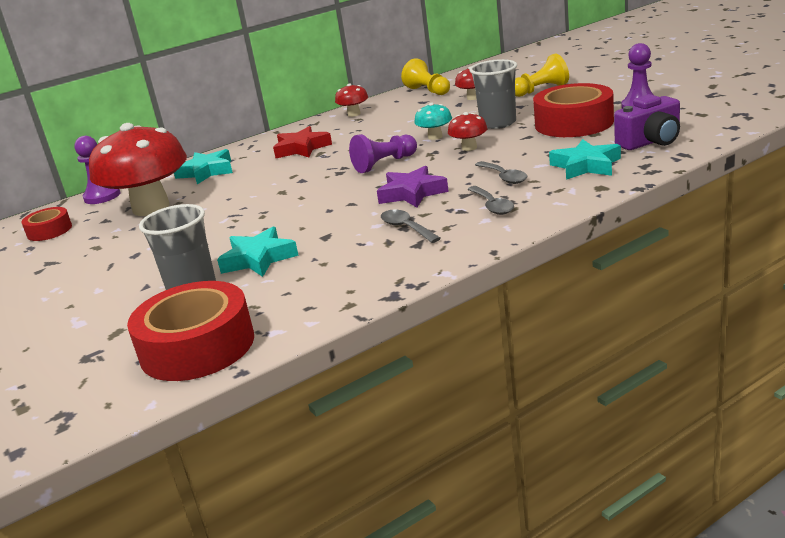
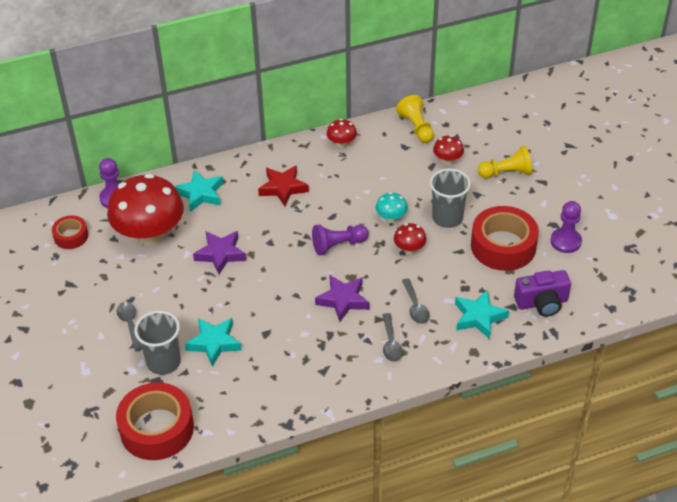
camera: 10 degrees right, 20 degrees up
(244, 200) = (220, 254): none -> purple star
(406, 228) = (323, 347): grey spoon -> grey spoon (130, 324)

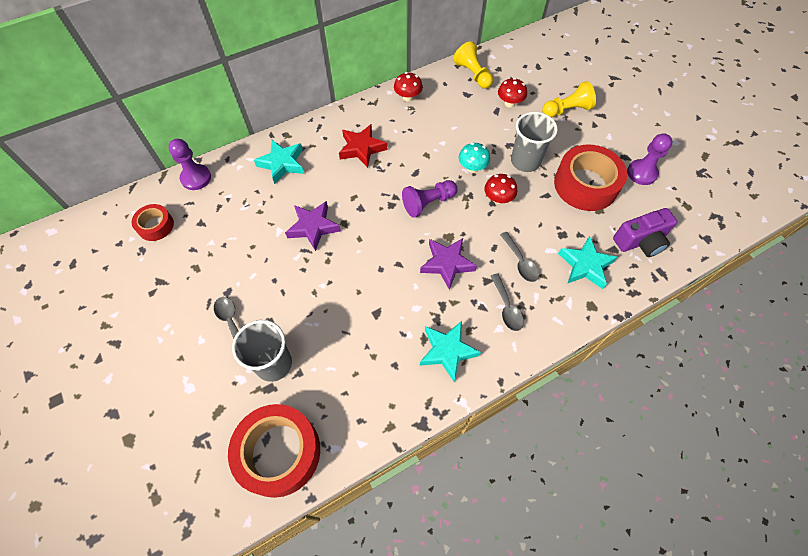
camera: 10 degrees left, 15 degrees up
(150, 235) = (237, 214): red mushroom -> none
(214, 343) = (324, 333): turquoise star -> turquoise star (447, 351)

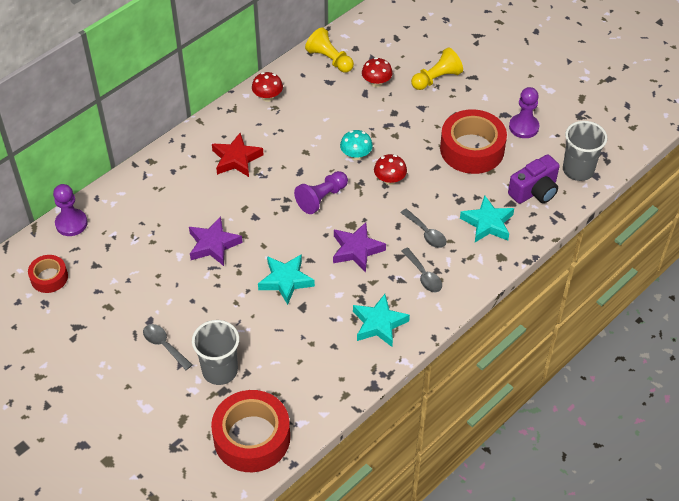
camera: 15 degrees left, 10 degrees down
(282, 163) = (158, 191): turquoise star -> turquoise star (286, 280)
(525, 161) = (407, 138): grey cup -> grey cup (578, 170)

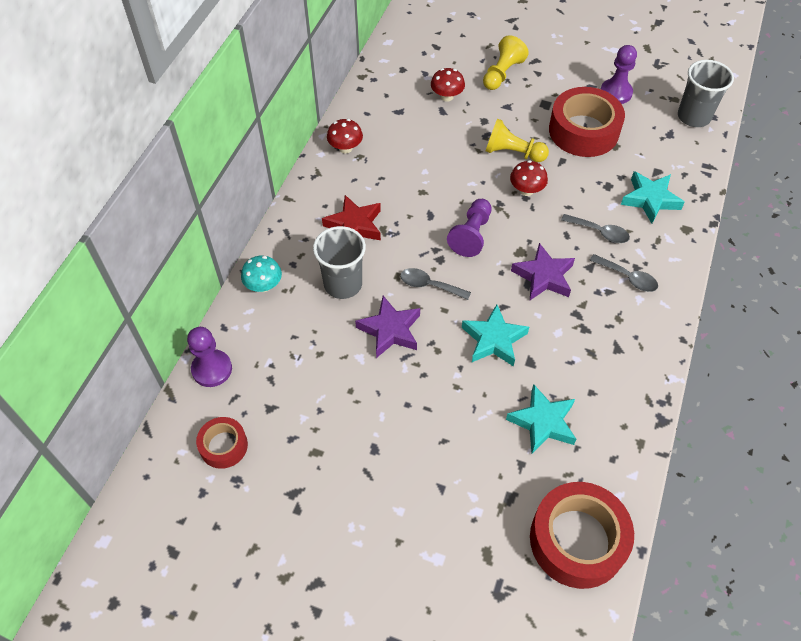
camera: 25 degrees left, 5 degrees up
(164, 345) = (410, 472): grey spoon -> grey spoon (429, 285)
(220, 370) = (491, 475): grey cup -> grey cup (343, 284)
(330, 59) = (384, 89): yellow pawn -> yellow pawn (512, 153)
(356, 155) = (476, 177): turquoise mushroom -> turquoise mushroom (264, 285)
(379, 324) = (620, 348): turquoise star -> turquoise star (543, 422)
(534, 191) = (670, 151): purple camera -> none

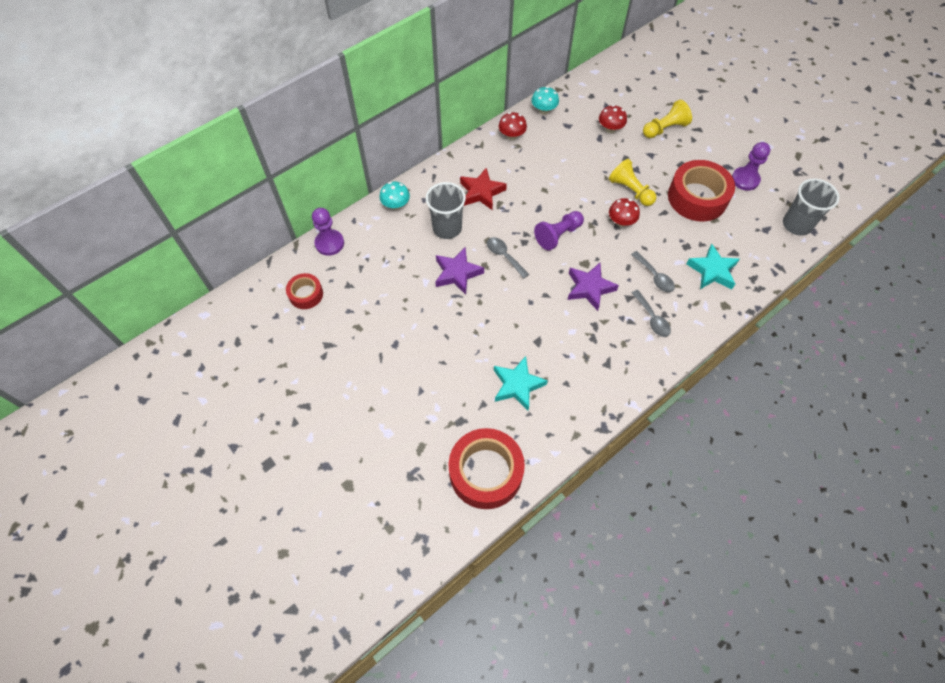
camera: 30 degrees right, 5 degrees up
(362, 105) = (544, 110): none -> turquoise mushroom
(493, 339) = (523, 314): turquoise star -> none

